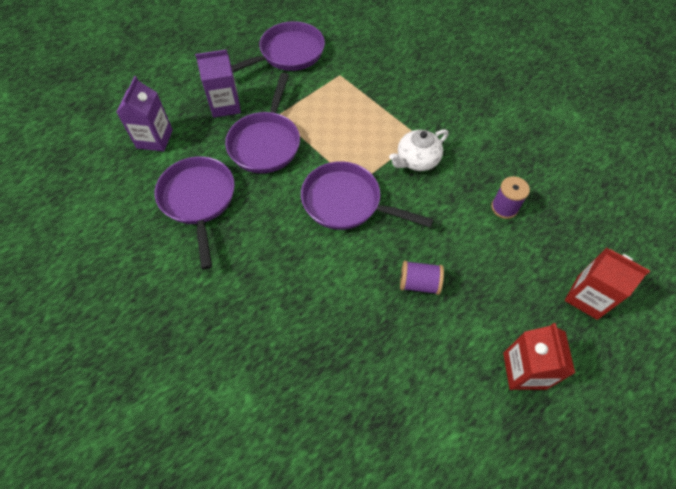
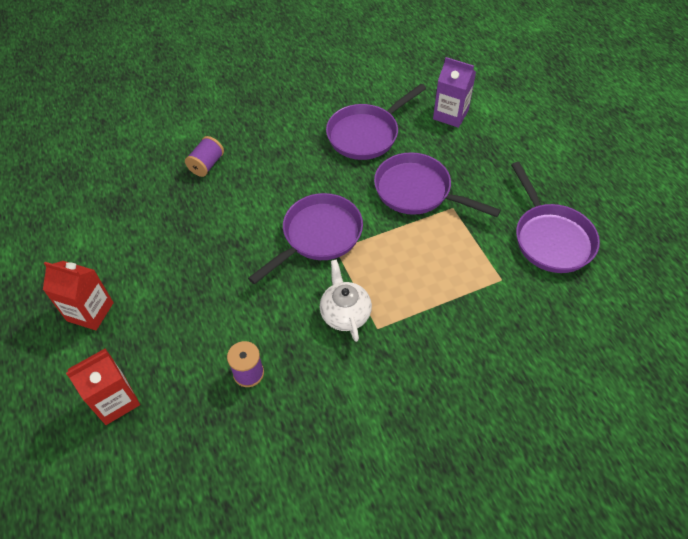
camera: 110 degrees right, 5 degrees down
(198, 201) = (366, 134): purple pan -> purple pan turned 135 degrees clockwise
(225, 105) = (480, 170): purple carton -> none
(419, 283) = (208, 264): purple spool -> purple spool (207, 165)

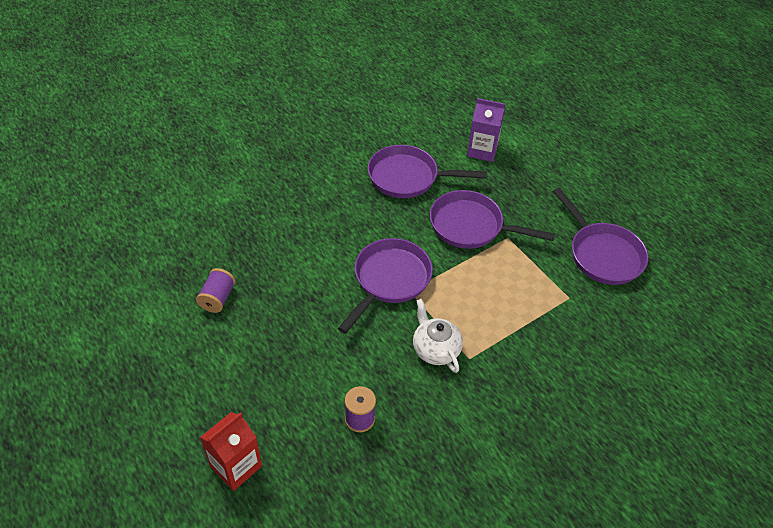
camera: 15 degrees left, 5 degrees down
(90, 312) = (183, 384): red carton -> none
(207, 165) = (259, 225): purple spool -> purple spool (217, 298)
(366, 134) = (408, 177): purple pan -> purple pan turned 60 degrees clockwise

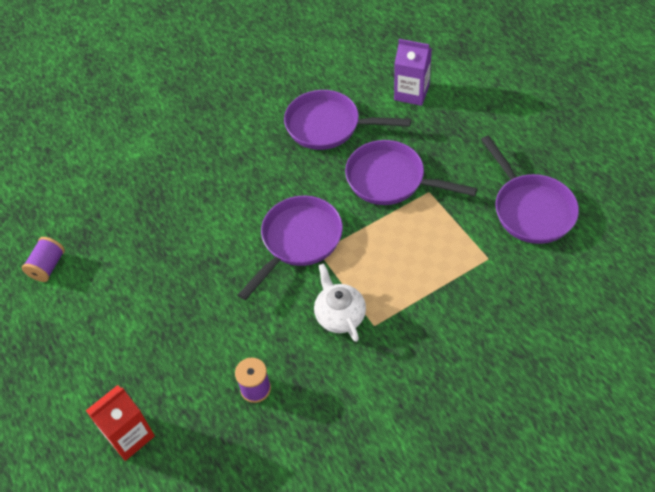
camera: 10 degrees right, 5 degrees up
(217, 298) = (122, 262): purple spool -> purple spool (48, 266)

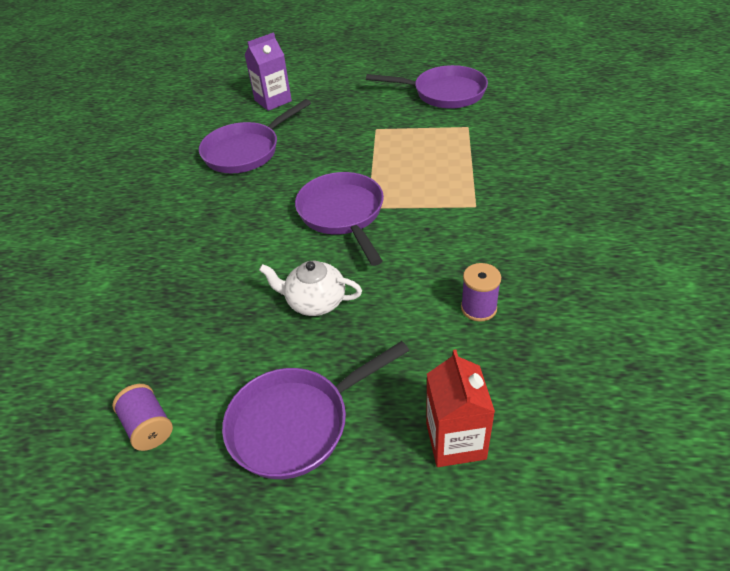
camera: 55 degrees left, 10 degrees down
(339, 315) = (446, 221): white teapot -> white teapot (315, 302)
(391, 180) = (341, 141): purple pan -> purple pan (297, 423)

